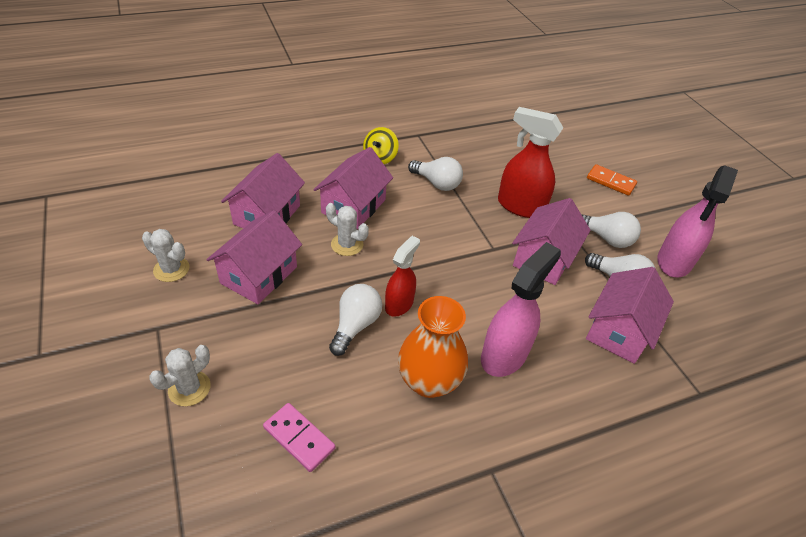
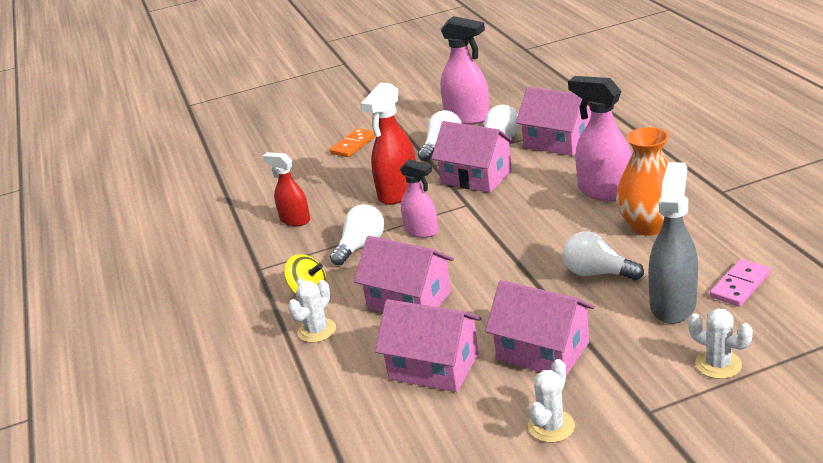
camera: 80 degrees left, 15 degrees down
(288, 373) = (673, 304): none -> grey spray bottle
(347, 245) = (478, 295): white cactus -> white cactus (317, 330)
(399, 304) = (560, 251): red spray bottle -> red spray bottle (295, 220)
(452, 217) = (421, 231): none -> pink spray bottle

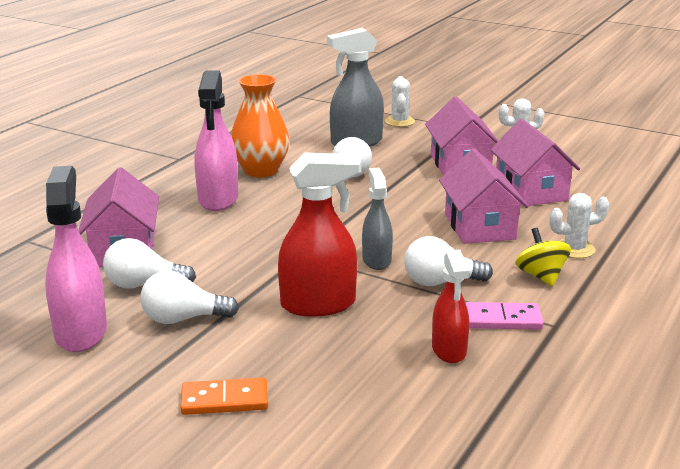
camera: 135 degrees left, 5 degrees down
(421, 231) = (376, 260): pink spray bottle -> grey spray bottle
(476, 177) = (242, 269): pink house -> none
(740, 285) = (310, 131): pink domino -> pink domino (502, 319)

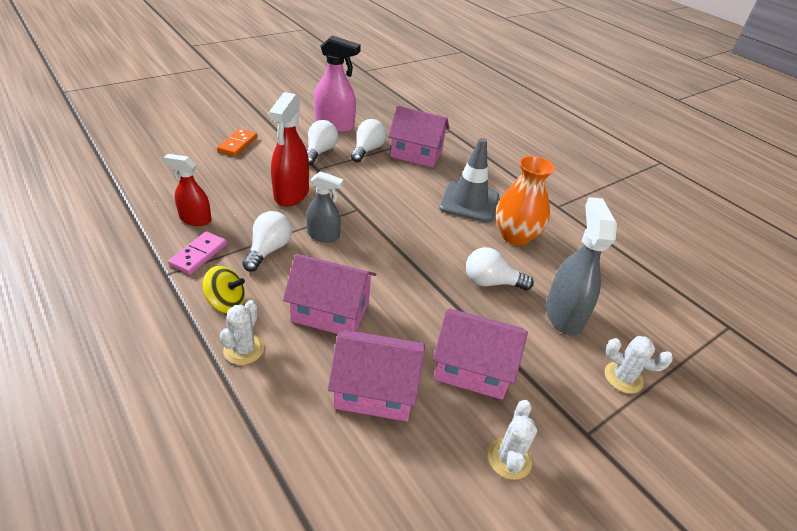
camera: 110 degrees right, 15 degrees up
(218, 199) = (469, 202): pink spray bottle -> grey traffic cone

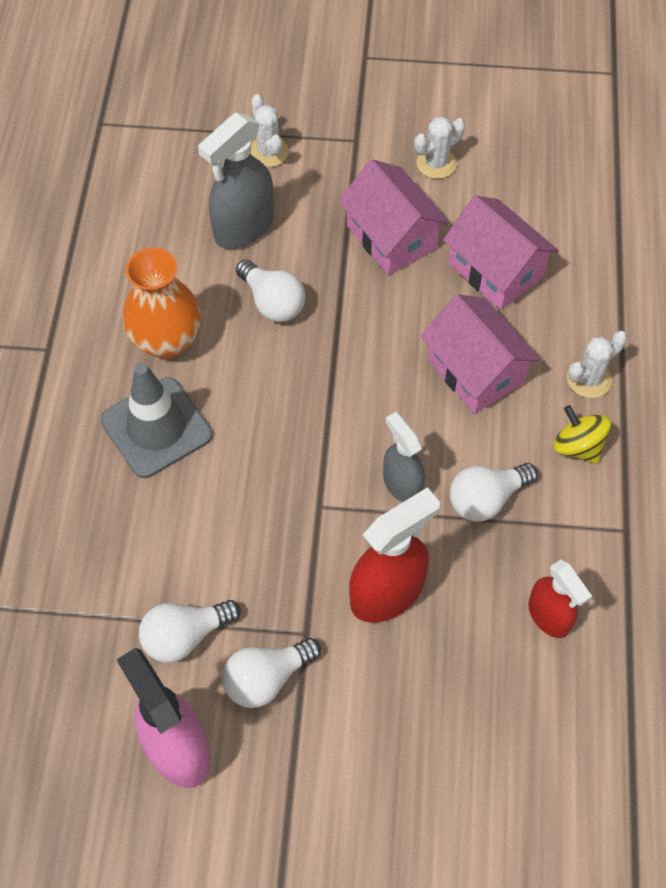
camera: 135 degrees left, 20 degrees up
(199, 255) = (574, 541): pink domino -> none
(237, 144) = (387, 788): orange domino -> none
(416, 154) = (116, 577): pink house -> none

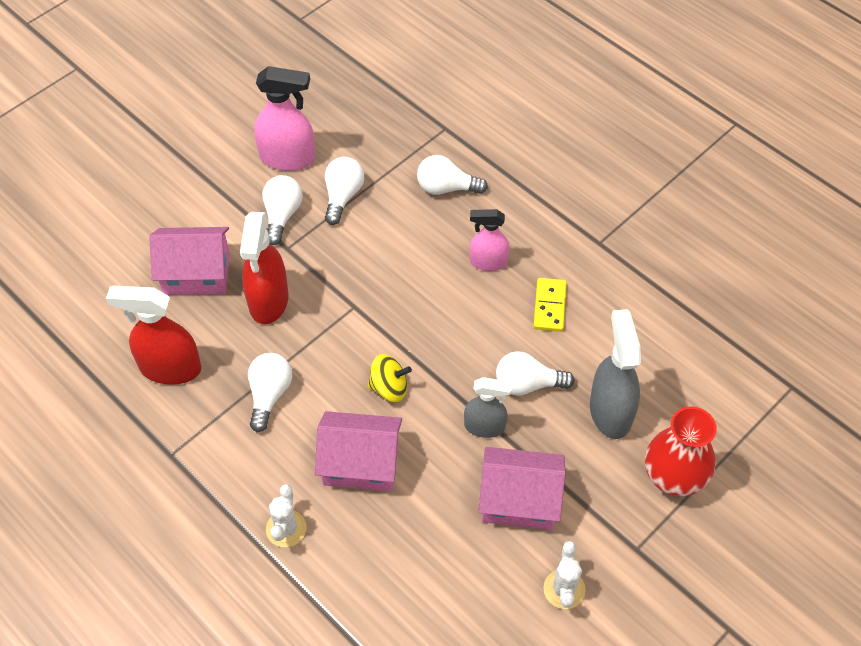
camera: 130 degrees right, 5 degrees down
(85, 538) = (446, 188): none -> white light bulb
(156, 427) = (488, 262): grey traffic cone -> pink spray bottle
(167, 340) = (550, 306): orange vase -> yellow domino
(268, 152) = (673, 478): white cactus -> red vase
(402, 484) = (325, 358): grey spray bottle -> grey spray bottle (485, 426)
(495, 270) = (427, 546): pink house -> pink house (196, 273)
(549, 616) = (170, 368): red spray bottle -> red spray bottle, size x1.58
(577, 446) = (248, 477): yellow spinning top -> yellow spinning top (389, 388)

